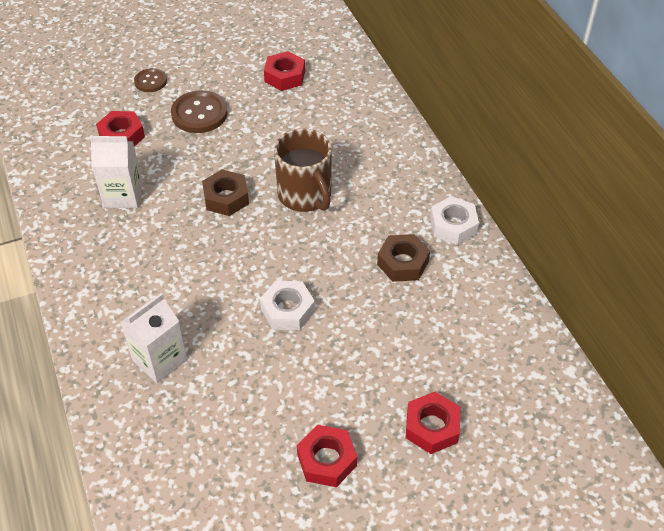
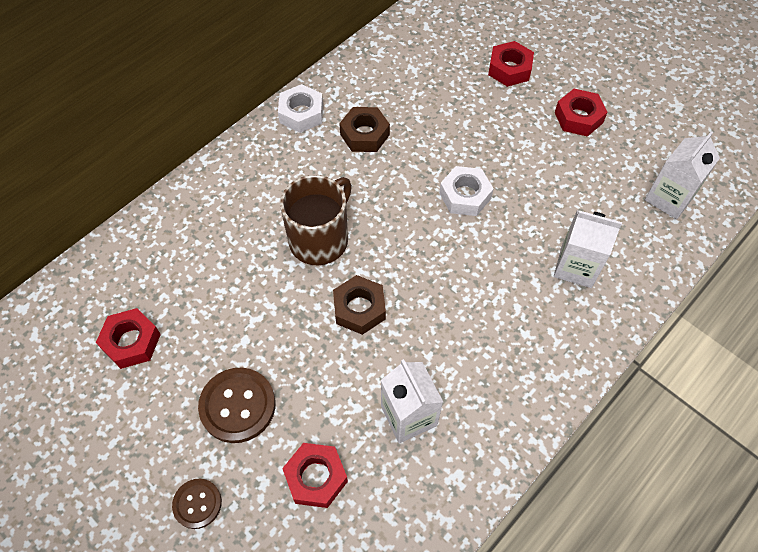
camera: 115 degrees left, 10 degrees up
(175, 488) = (669, 198): none -> white carton

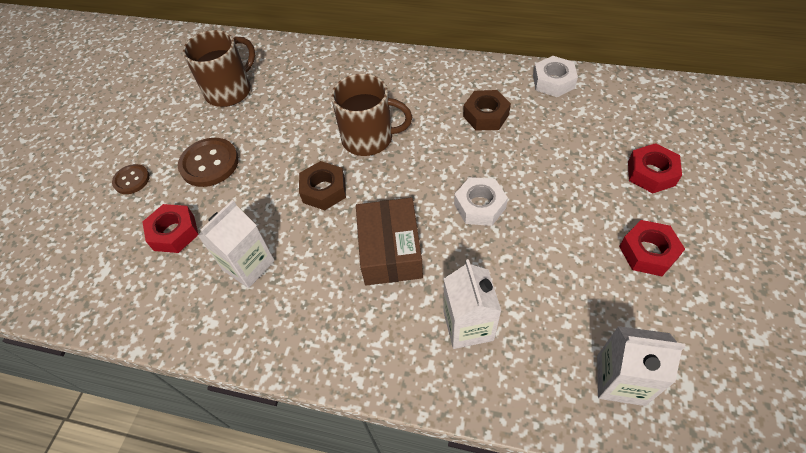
camera: 65 degrees right, 5 degrees down
(131, 342) = (229, 91): red nut -> brown mug
(301, 113) = (473, 73): white nut -> white nut (553, 82)
(468, 286) = (390, 250): none -> brown box

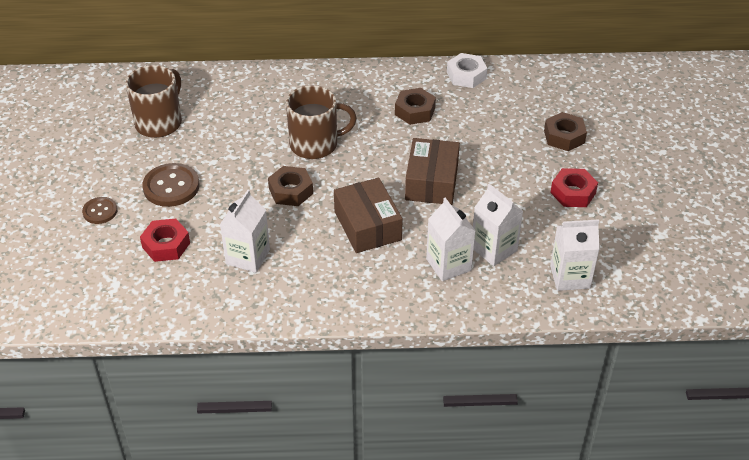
camera: 20 degrees left, 10 degrees down
(479, 206) = (431, 182): white nut -> brown box
(530, 314) = (494, 249): none -> white carton
(651, 173) = (564, 136): red nut -> brown nut

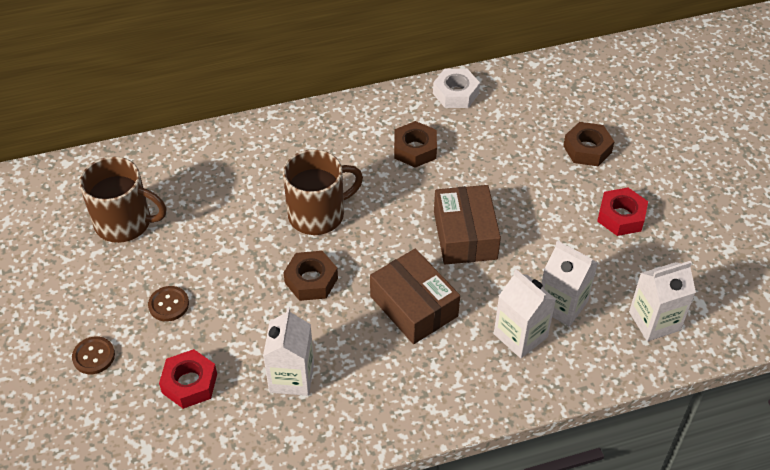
camera: 15 degrees left, 5 degrees up
(159, 122) = (124, 223): brown mug -> brown mug turned 90 degrees clockwise
(171, 186) = (168, 304): brown button -> brown button, size x0.60

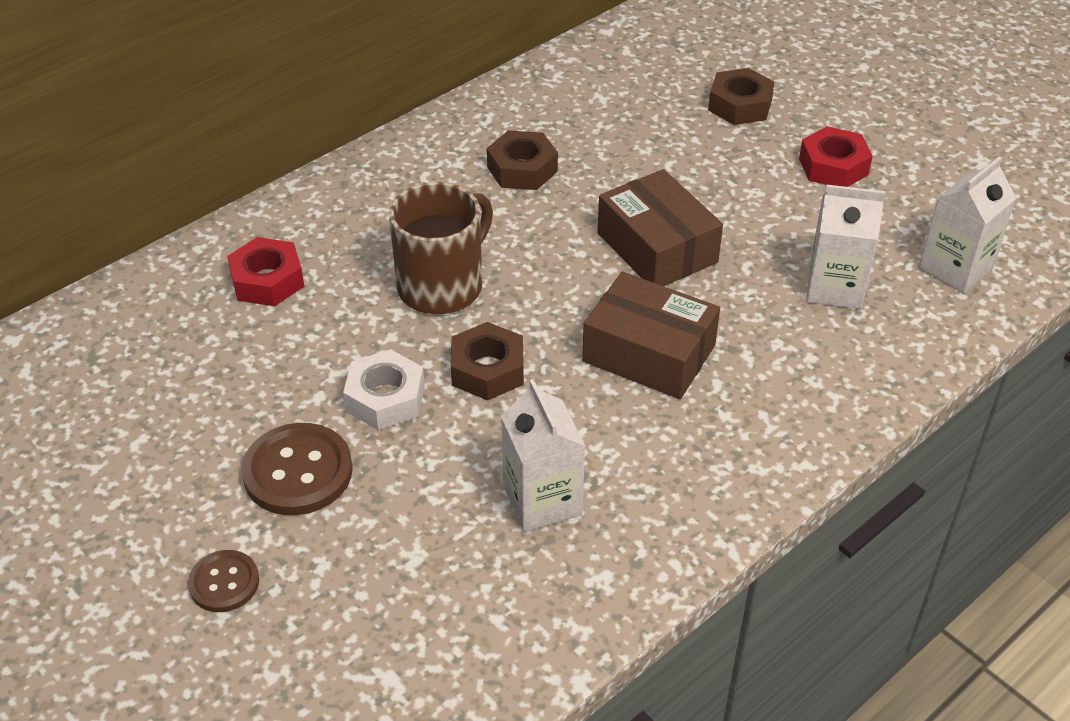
camera: 25 degrees left, 5 degrees down
(124, 223) = (159, 387): brown mug -> none
(168, 304) = (298, 472): brown button -> brown button, size x1.67
(189, 383) = (398, 564): red nut -> red nut (267, 280)
(455, 93) = (531, 90): white nut -> white nut (385, 398)
(520, 335) = (809, 340): white carton -> none

